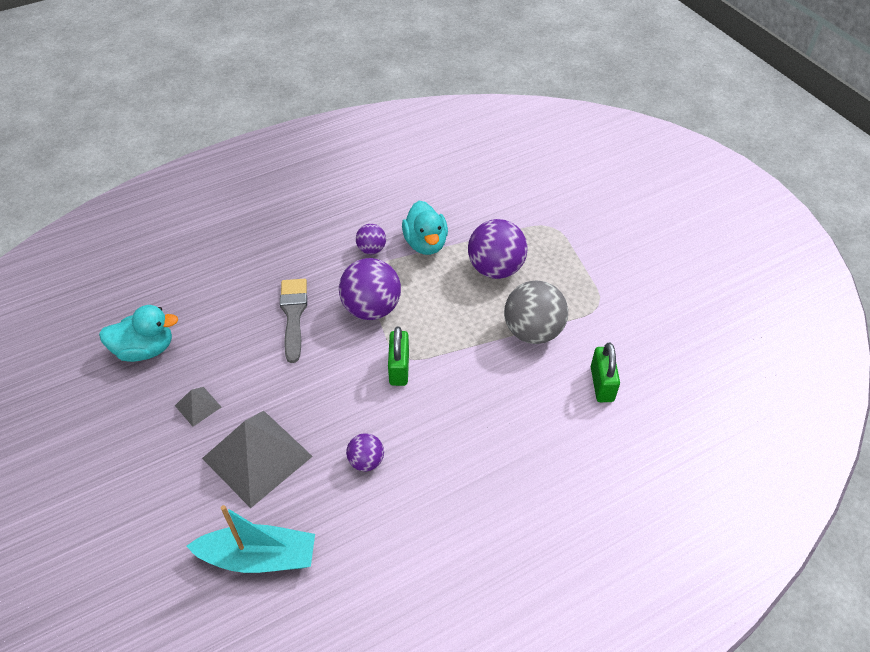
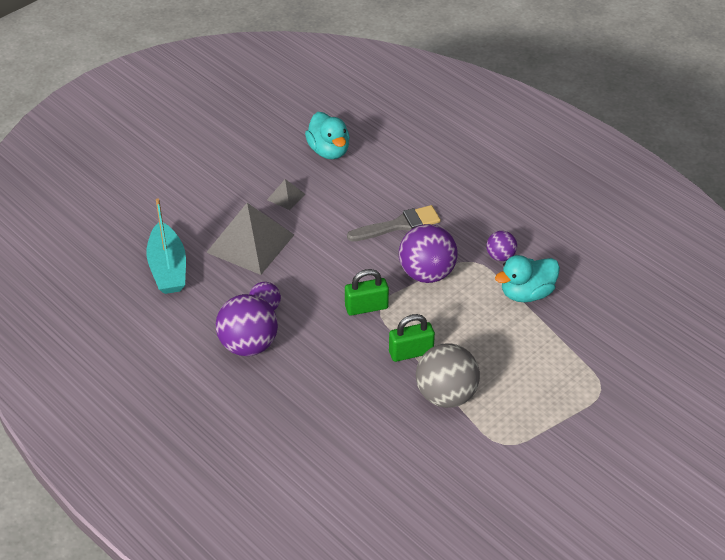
camera: 75 degrees right, 5 degrees down
(495, 269) = (517, 353): purple ball -> purple ball (248, 345)
(602, 384) = (401, 458): green padlock -> green padlock (411, 352)

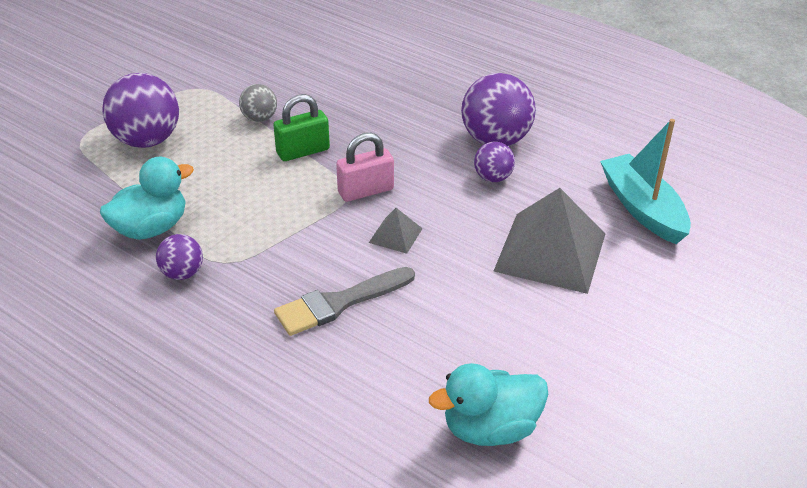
camera: 170 degrees right, 5 degrees down
(286, 197) = (530, 329): grey pyramid -> grey pyramid (395, 235)
(329, 151) = (490, 429): turquoise duck -> turquoise duck turned 75 degrees counterclockwise
(366, 307) = (365, 191): green padlock -> pink padlock
(427, 273) = (290, 239): purple ball -> purple ball (147, 140)
(446, 395) = (259, 118): grey ball -> grey ball, size x0.53

